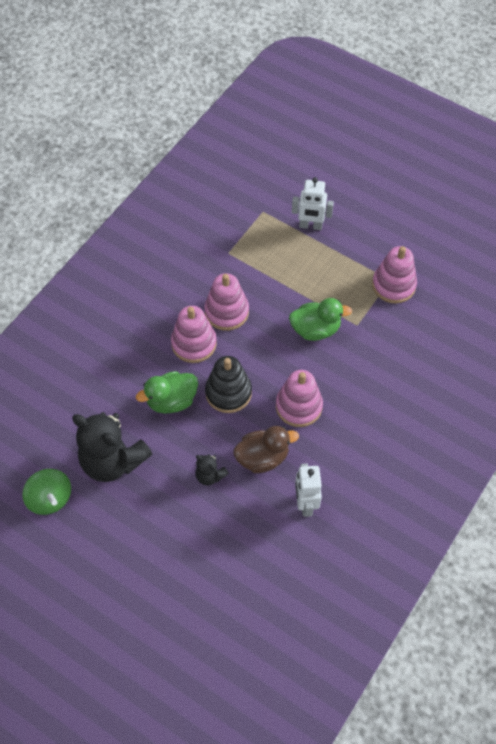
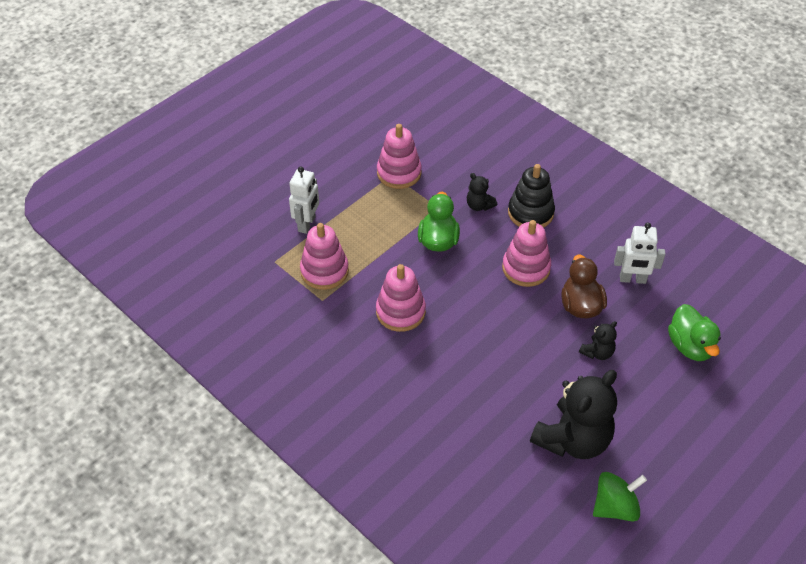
camera: 80 degrees left, 10 degrees down
(171, 401) = (505, 376): green duck -> green duck (690, 346)
(194, 343) = (435, 346): pink stacking toy -> pink stacking toy (324, 271)
(228, 392) = (502, 324): black stacking toy -> black stacking toy (530, 213)
(369, 358) = (479, 205): none -> black teddy bear

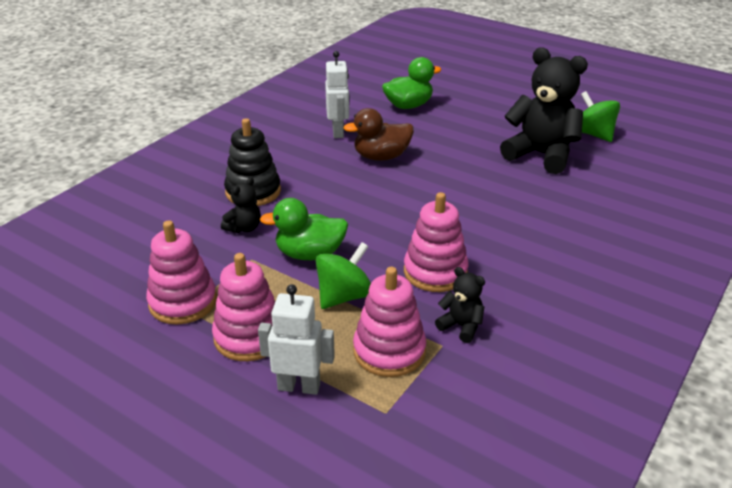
camera: 100 degrees left, 15 degrees down
(385, 255) = (344, 296): none -> green spinning top
(526, 268) = (339, 190): pink stacking toy -> pink stacking toy (249, 336)
(597, 352) = (436, 146): black teddy bear -> black teddy bear (461, 326)

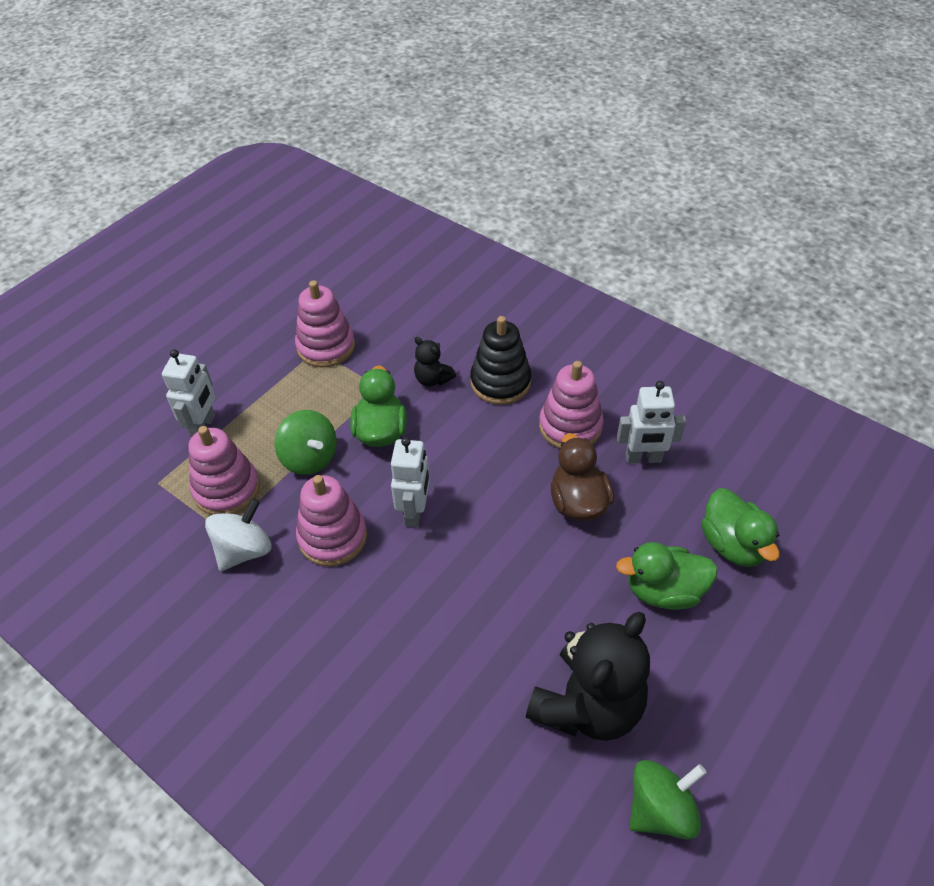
camera: 95 degrees right, 15 degrees up
(249, 336) = (271, 392): pink stacking toy -> pink stacking toy (570, 426)
(401, 229) = (414, 512): none -> white robot
(449, 128) = (664, 591): none -> green duck
(461, 326) = (244, 550): black teddy bear -> white spinning top

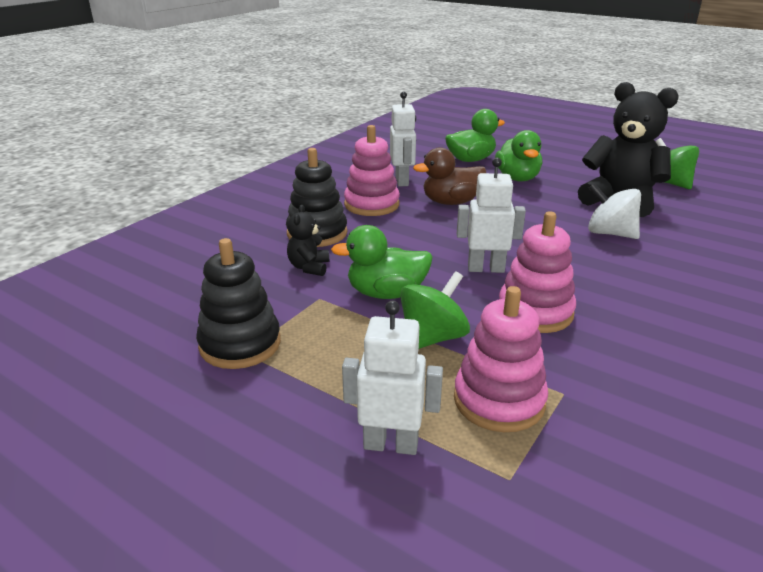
camera: 95 degrees left, 20 degrees down
(244, 550) = (581, 371): white spinning top -> white spinning top (609, 233)
(326, 346) = (240, 344): pink stacking toy -> black stacking toy
(432, 379) = (309, 267): black teddy bear -> black teddy bear turned 150 degrees clockwise

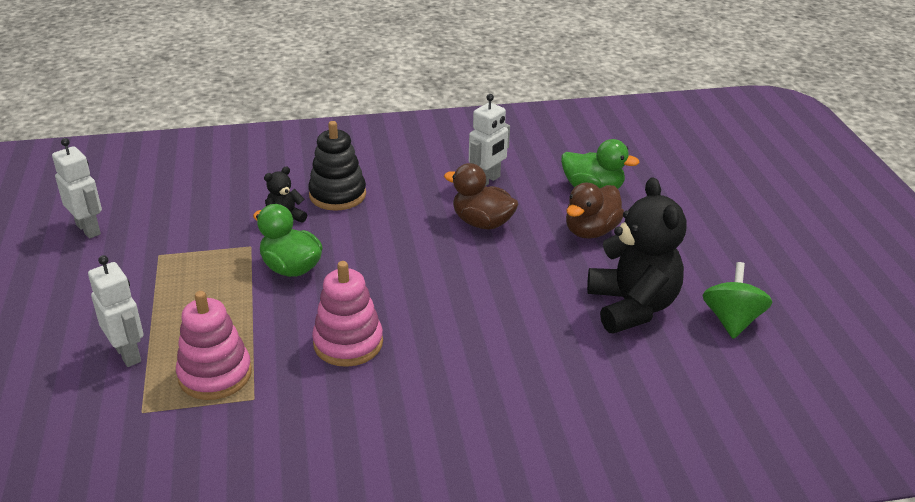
camera: 45 degrees right, 5 degrees up
(240, 344) = (164, 248): black stacking toy -> none
(371, 204) = (419, 191): pink stacking toy -> none
(432, 338) = (257, 315): green spinning top -> none
(485, 269) = (385, 292): white robot -> white robot (88, 229)
(517, 178) = (591, 231): green duck -> brown duck
(609, 233) = (544, 327): white spinning top -> none

